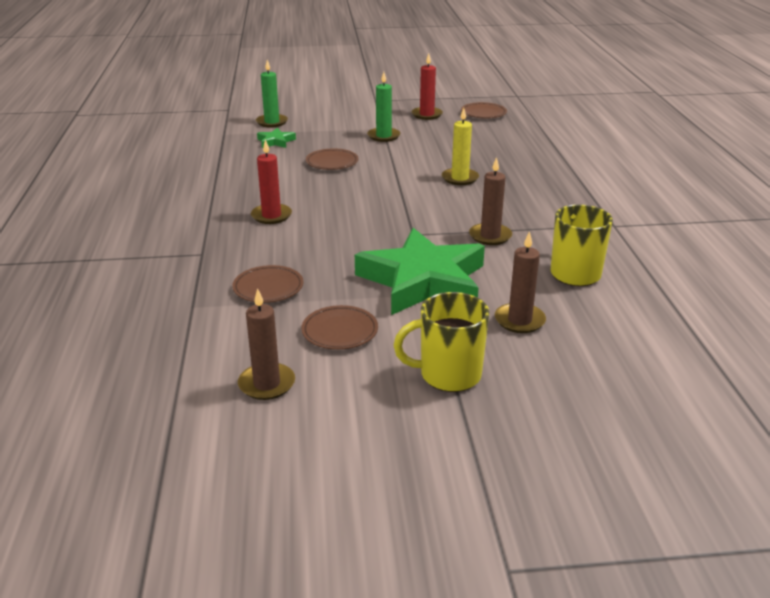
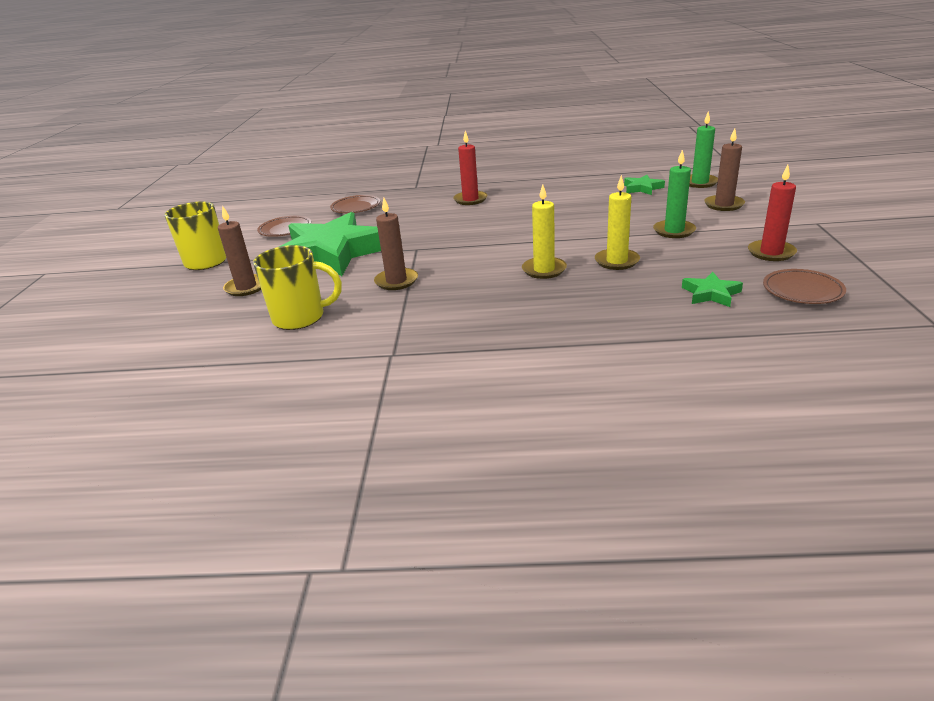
camera: 100 degrees right, 0 degrees up
(267, 384) = (248, 215): brown candle -> brown candle (724, 205)
(332, 162) = (588, 212): brown plate -> none
(442, 155) = (617, 261): none -> yellow candle
(492, 133) = (711, 294): none -> green star

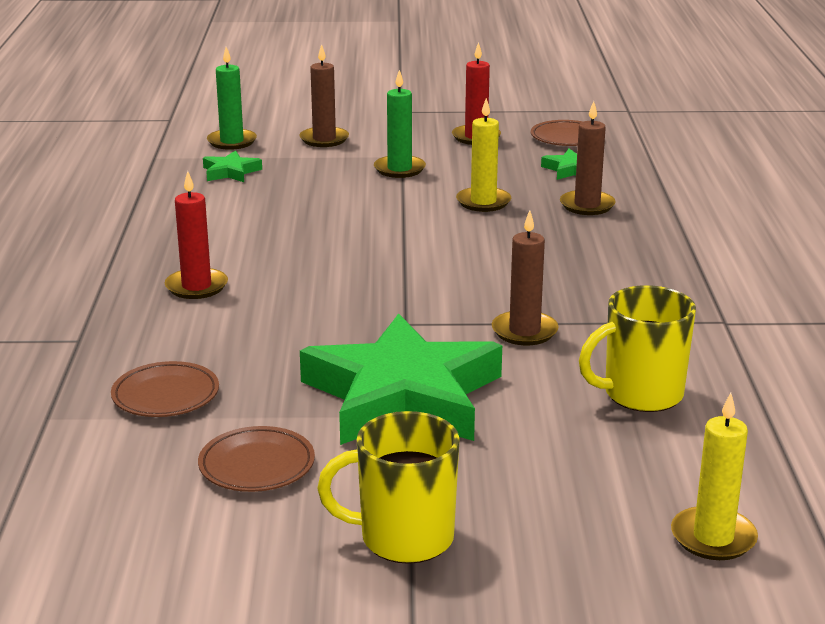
camera: 95 degrees left, 5 degrees down
(246, 287) = (535, 462): brown candle -> brown candle (587, 205)
(300, 318) = (641, 394): yellow mug -> yellow mug turned 105 degrees counterclockwise
(544, 270) = (501, 239): yellow candle -> yellow candle (713, 537)

